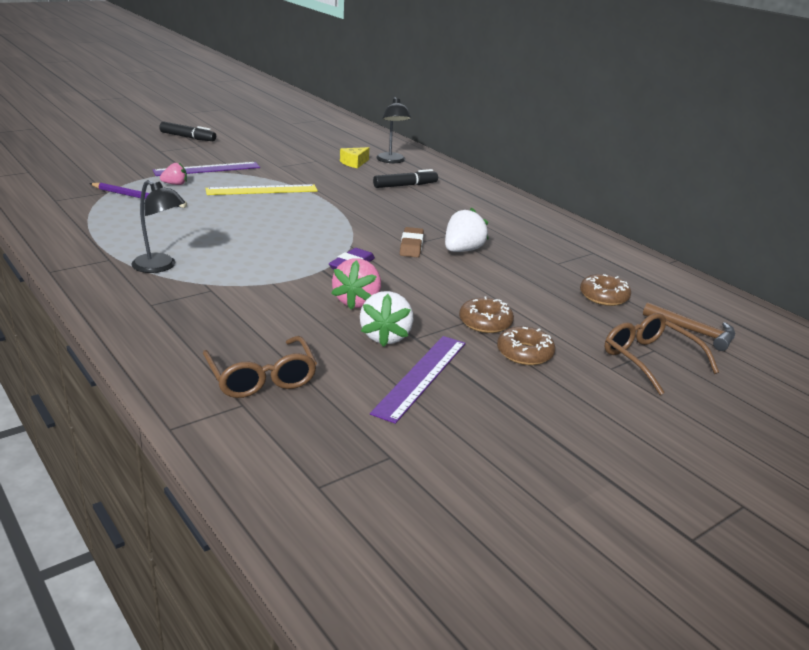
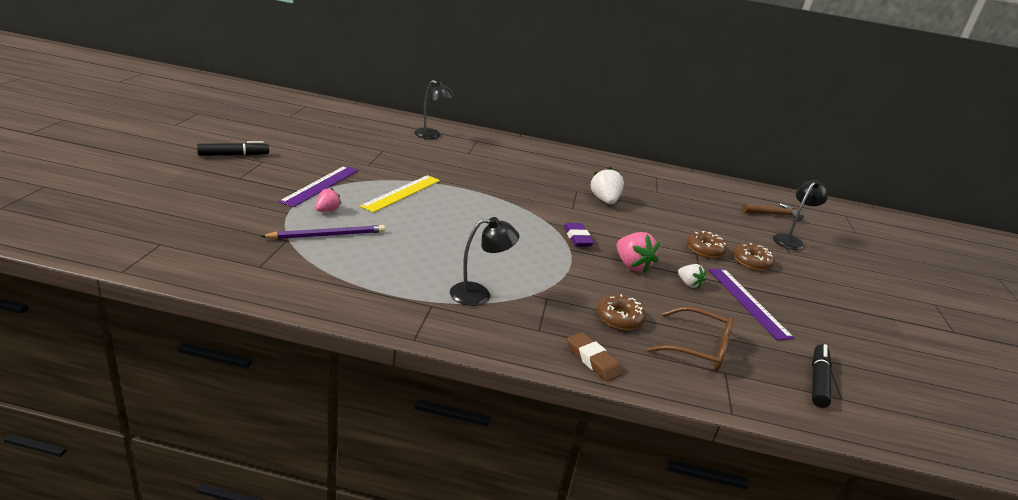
camera: 45 degrees left, 0 degrees up
(354, 163) = (412, 145): yellow cheese -> none
(385, 337) = (688, 284): white strawberry -> white strawberry, size x0.59
(405, 185) = (480, 156): black marker -> black marker (818, 381)
(411, 246) = (576, 208): brown eraser -> brown eraser (593, 360)
(604, 296) = (711, 207): brown donut -> brown donut (619, 318)
(649, 360) = (790, 240): brown glasses -> black lamp

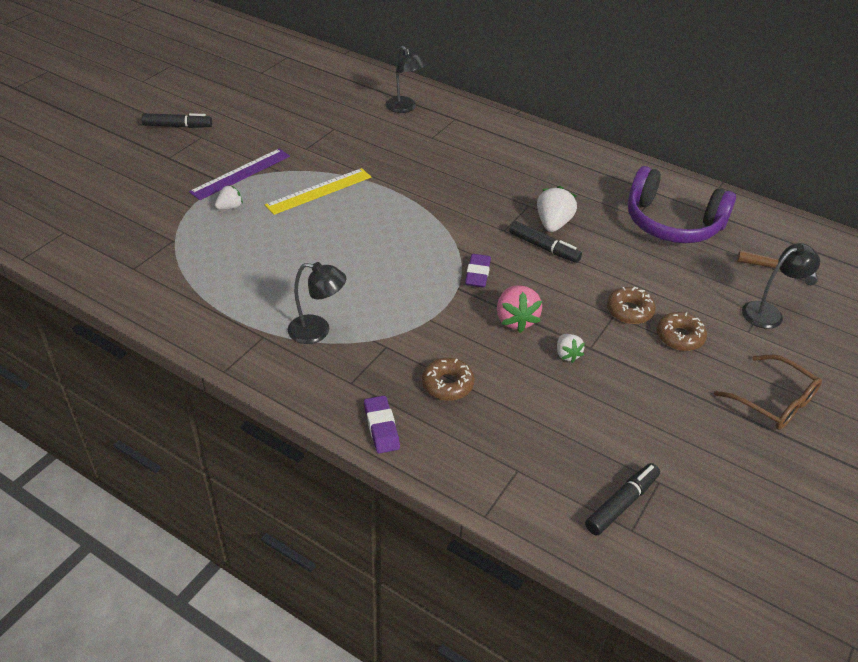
camera: 25 degrees right, 15 degrees up
(327, 210) = (230, 207): pink strawberry -> white strawberry
(327, 235) = (213, 239): purple pencil -> none
(593, 360) = (381, 427): brown eraser -> purple eraser
(611, 216) = (544, 248): none -> black marker
(683, 194) = (672, 223): none -> purple headphones
(698, 348) = (509, 436): brown glasses -> brown glasses (774, 402)
(748, 302) = (623, 390): purple ruler -> none

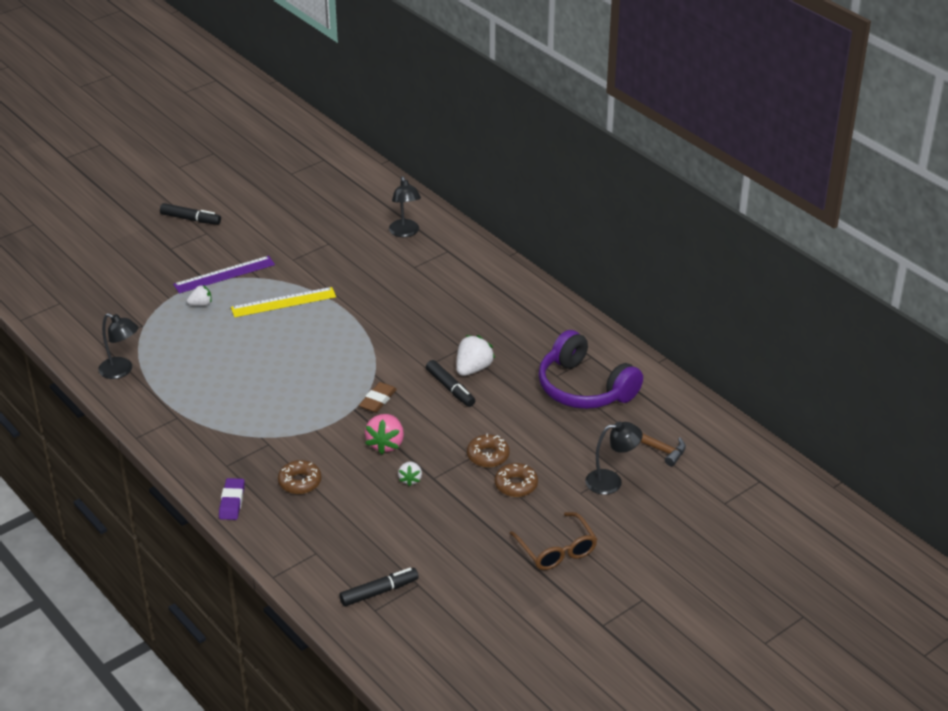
camera: 20 degrees right, 5 degrees down
(317, 331) = (221, 421): black lamp -> black lamp (121, 371)
(477, 274) = (378, 400): purple eraser -> brown eraser

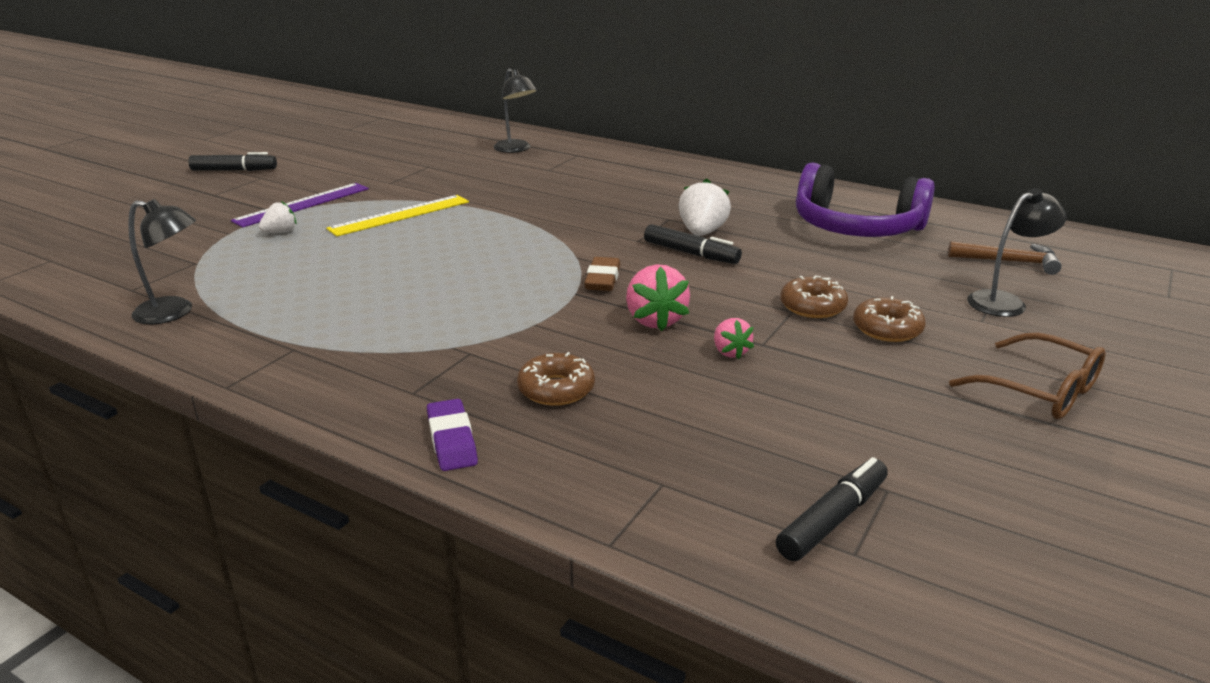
camera: 20 degrees left, 10 degrees down
(410, 479) = (730, 352): white strawberry -> pink strawberry

